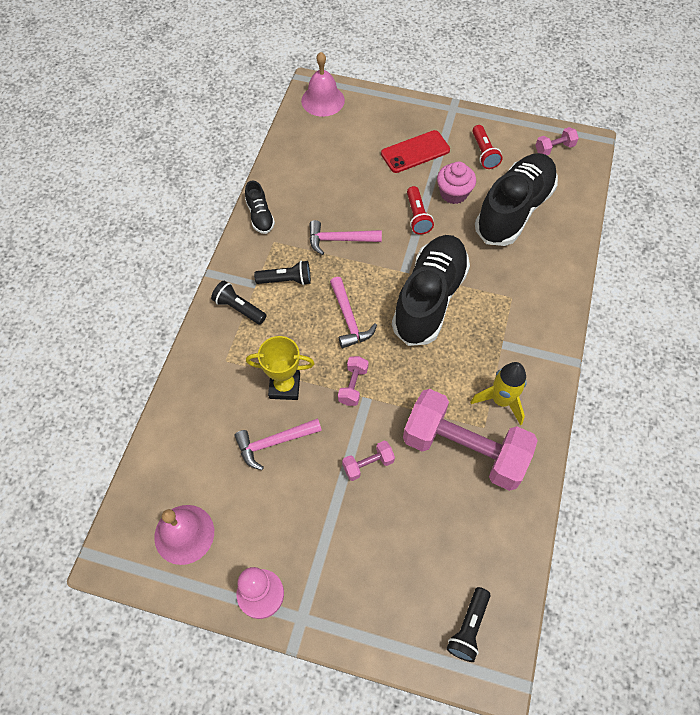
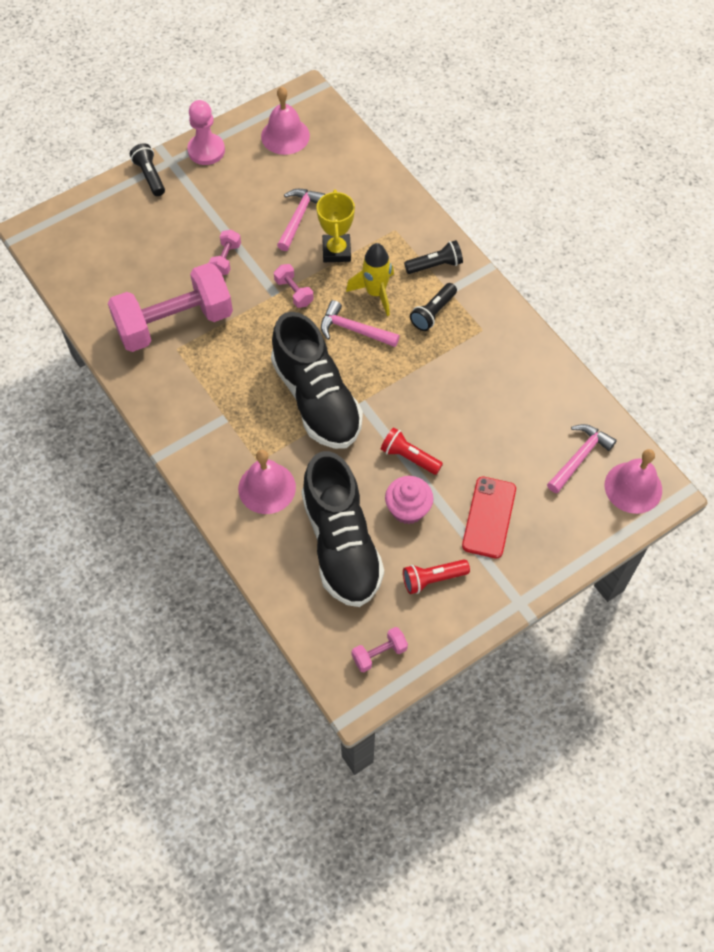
camera: 130 degrees right, 0 degrees up
(260, 216) = (521, 337): black shoe -> none
(284, 386) = (336, 251): yellow trophy -> yellow trophy turned 45 degrees counterclockwise
(339, 240) = (439, 378): pink hammer -> pink hammer (579, 457)
(468, 627) = (70, 237): black flashlight -> black flashlight (150, 176)
(484, 153) = (432, 579): red flashlight -> red flashlight turned 45 degrees counterclockwise
(501, 400) = (183, 376): yellow rocket -> yellow rocket (375, 293)
(523, 277) = (267, 488): none -> pink bell
(554, 148) = (379, 653): pink dumbbell -> pink dumbbell turned 45 degrees clockwise

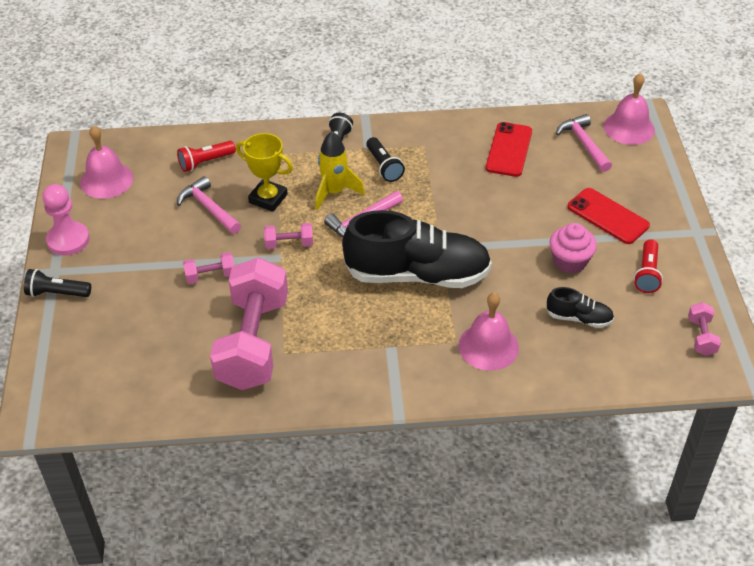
camera: 60 degrees left, 15 degrees down
(226, 259) = (210, 276): pink dumbbell -> pink dumbbell turned 60 degrees counterclockwise
(341, 544) = (579, 318): black shoe -> black shoe, size x0.45
(409, 457) = (518, 240): red flashlight -> red flashlight (205, 162)
(525, 399) = (509, 150): none -> red phone

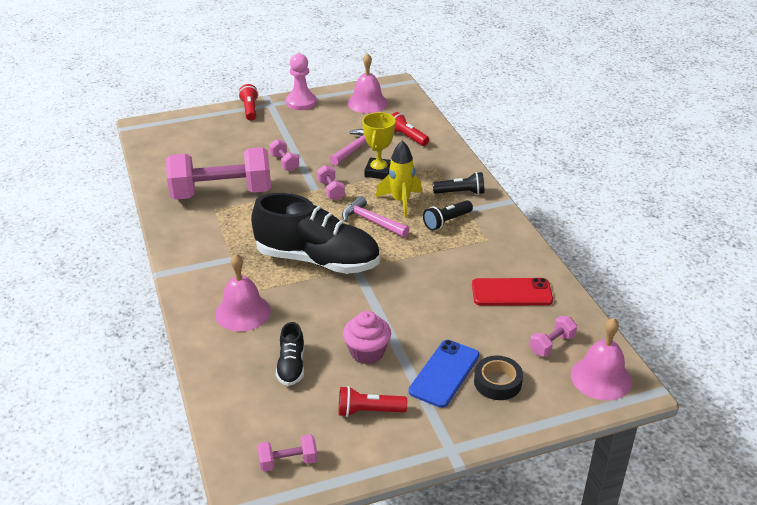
camera: 75 degrees right, 10 degrees down
(57, 293) = (250, 109): black flashlight -> red flashlight
(417, 275) = (317, 260): black shoe -> black shoe turned 60 degrees counterclockwise
(584, 144) = (551, 344): pink hammer -> pink dumbbell
(607, 216) = (444, 373): red phone -> blue phone
(624, 187) = (497, 382): none -> black tape

